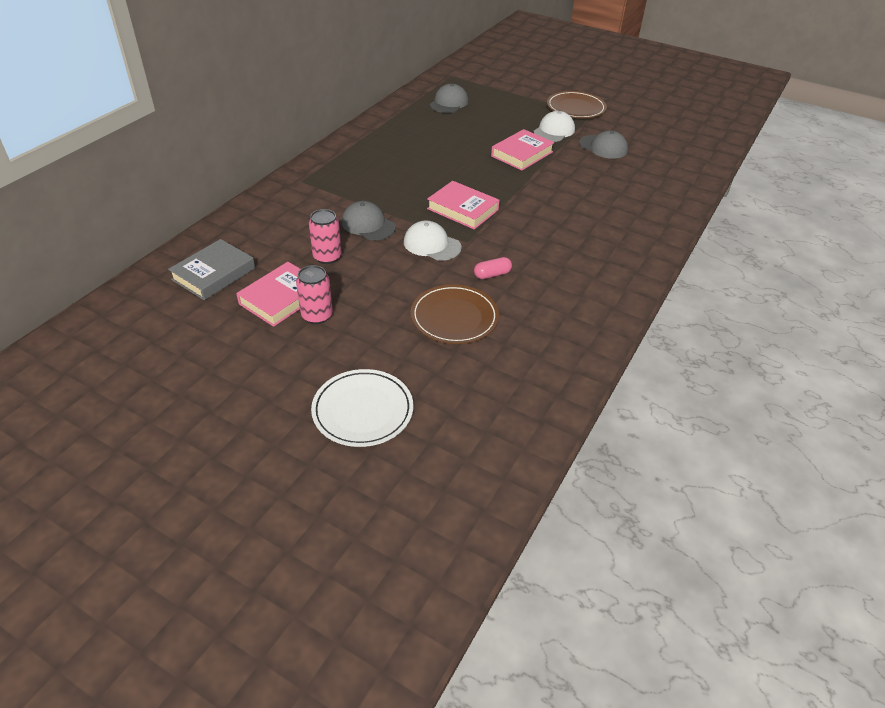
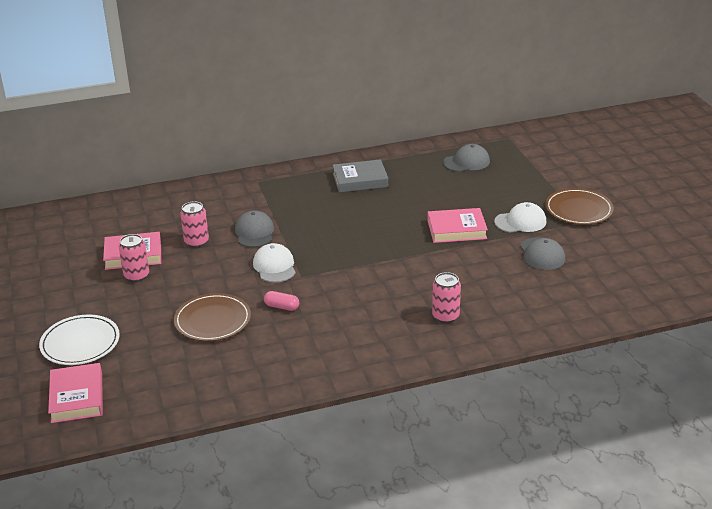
camera: 45 degrees right, 10 degrees down
(214, 274) = (119, 221): grey book -> grey book (360, 180)
(462, 209) = (336, 252): pink book -> pink book (77, 397)
(617, 220) = (445, 316): none -> pink can

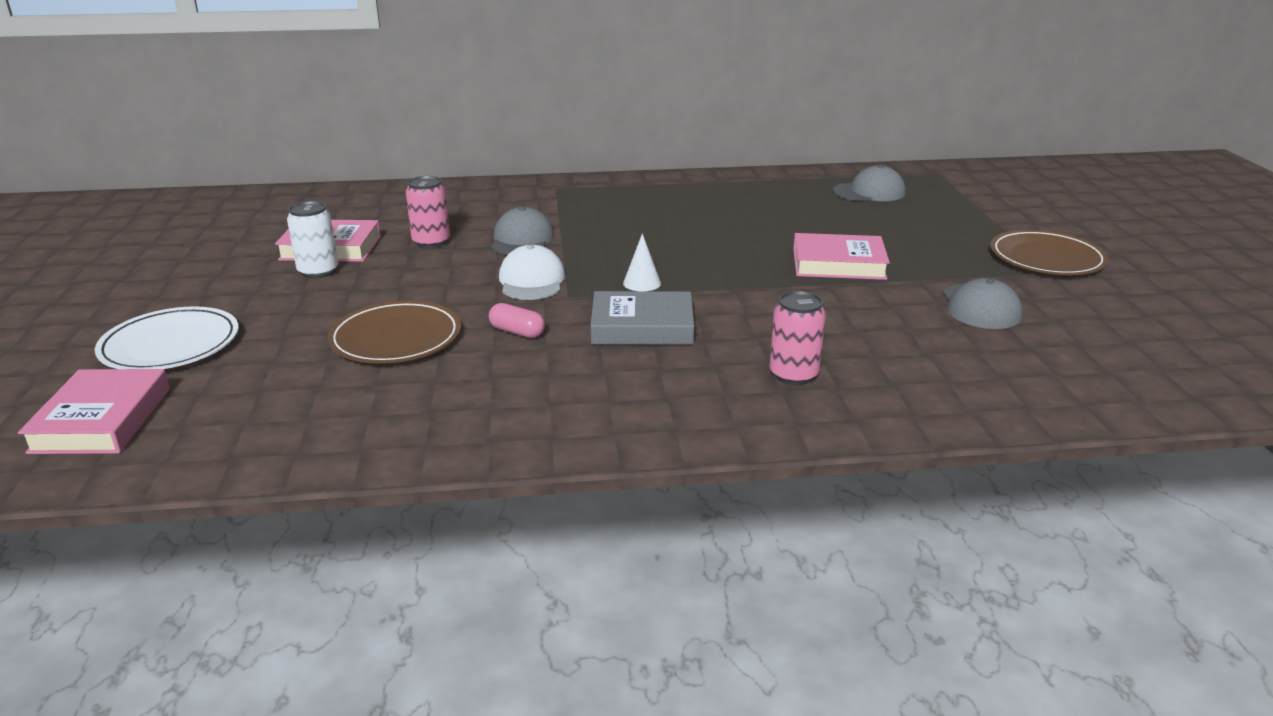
camera: 10 degrees right, 5 degrees down
(136, 276) = (318, 271): pink can -> white can
(342, 260) = (642, 283): none -> white cone
(360, 180) = (703, 198): grey book -> grey book (642, 326)
(520, 222) = (946, 264): white cap -> none

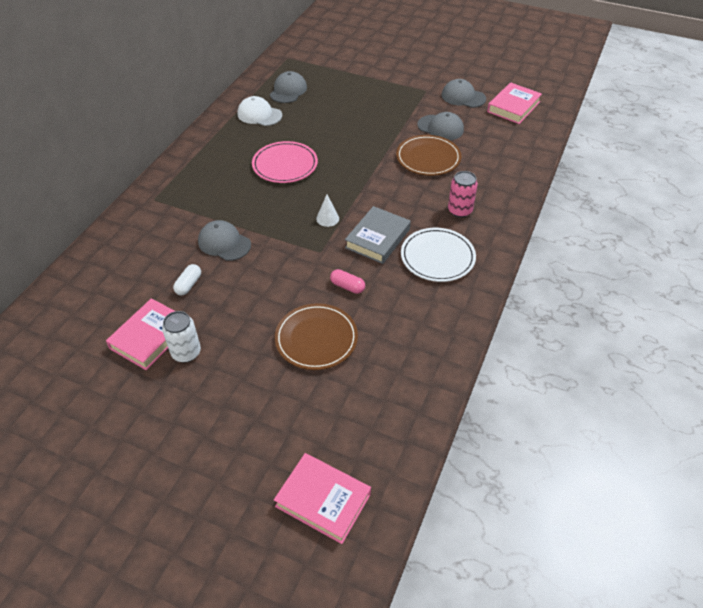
camera: 60 degrees left, 20 degrees up
(170, 345) = (241, 452): white plate -> white plate (437, 257)
(431, 242) = (188, 285): pink can -> white capsule
(517, 332) = (347, 286): pink capsule -> pink capsule turned 60 degrees clockwise
(531, 280) = (287, 259): white cap -> white cap (259, 114)
(714, 230) = (285, 165): none -> pink plate
(838, 264) = (364, 144): pink book -> pink book (513, 107)
(1046, 258) = (411, 84): brown plate -> brown plate (428, 158)
(1100, 304) = (463, 97): none -> grey cap

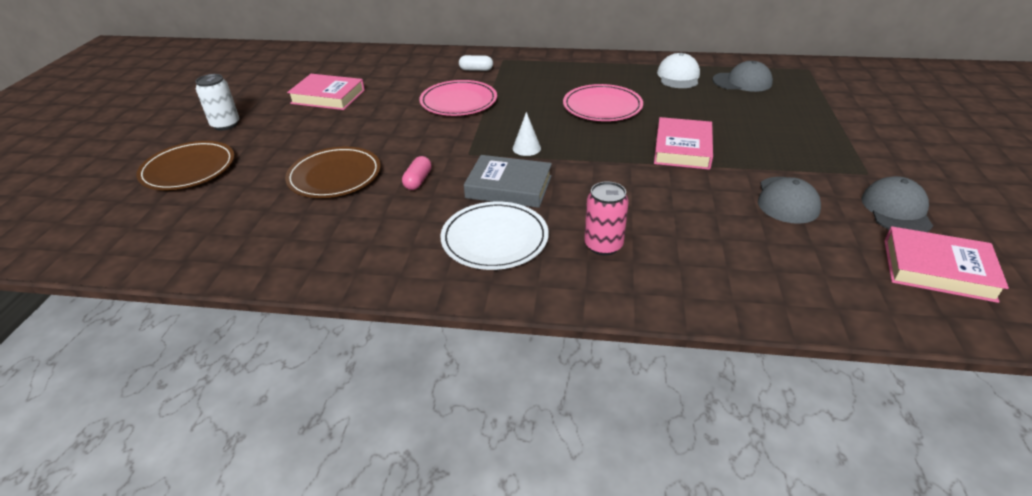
camera: 75 degrees right, 10 degrees down
(186, 353) = (311, 115): white can -> white can (225, 125)
(188, 285) = (395, 98): white capsule -> white capsule (476, 70)
(224, 243) = (458, 102): grey cap -> pink plate
(323, 500) = (125, 218): pink book -> pink book (682, 148)
(428, 158) = (702, 200): brown plate -> brown plate (188, 169)

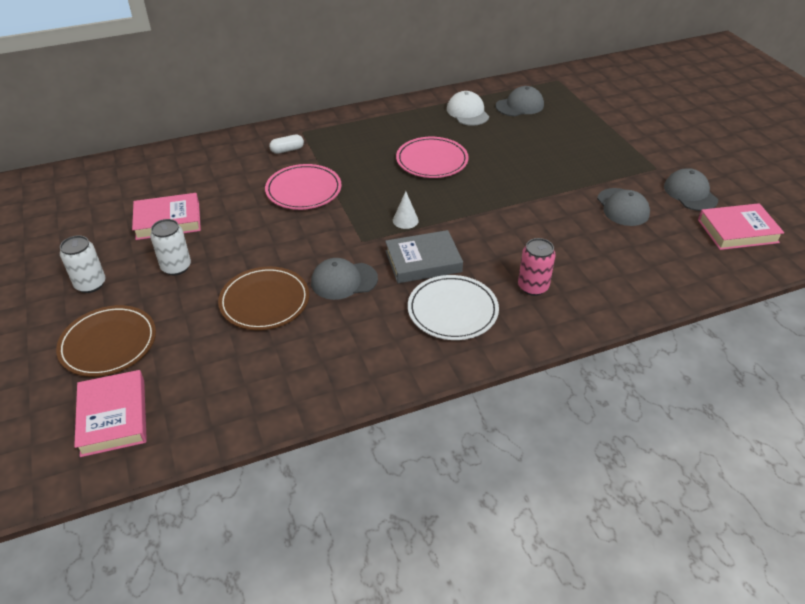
camera: 30 degrees left, 5 degrees up
(297, 130) = (176, 267): none -> white can
(418, 181) = (343, 281): pink capsule -> grey cap
(682, 148) = (523, 184): pink book -> pink book (113, 417)

